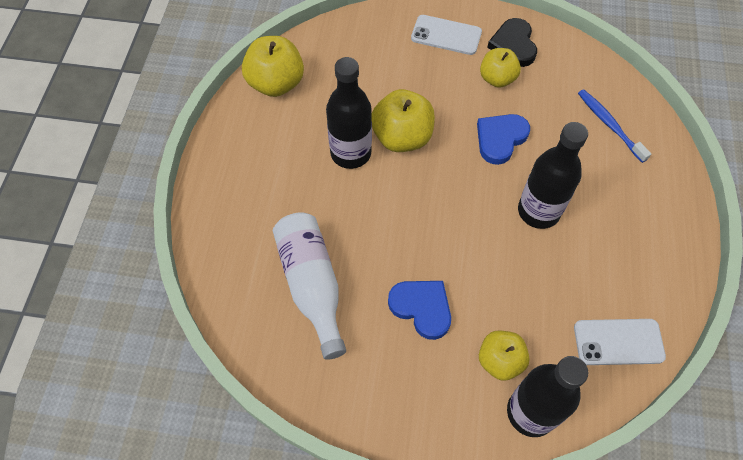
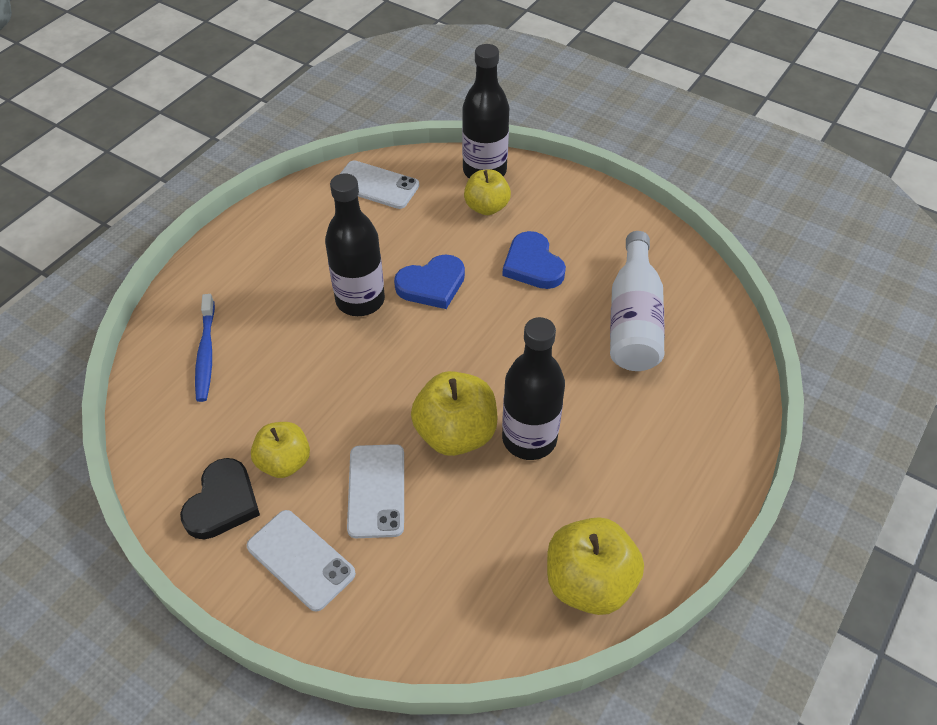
camera: 155 degrees left, 10 degrees down
(429, 84) = (376, 491): none -> white phone
(500, 139) = (341, 386): blue heart -> blue heart (432, 285)

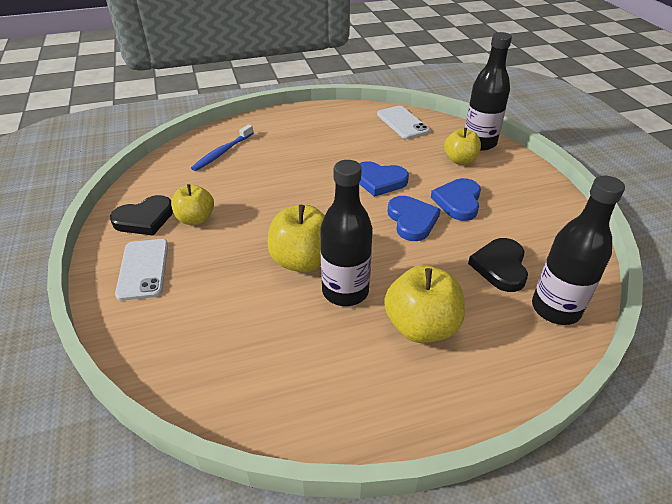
camera: 40 degrees right, 10 degrees down
(360, 300) = (329, 168): black bottle -> black bottle (555, 309)
(376, 491) = (223, 261): white phone -> none
(511, 316) = (412, 220): none -> blue heart
(589, 583) = (284, 403): yellow apple -> yellow apple (421, 326)
(633, 319) = (500, 267): white bottle -> black heart

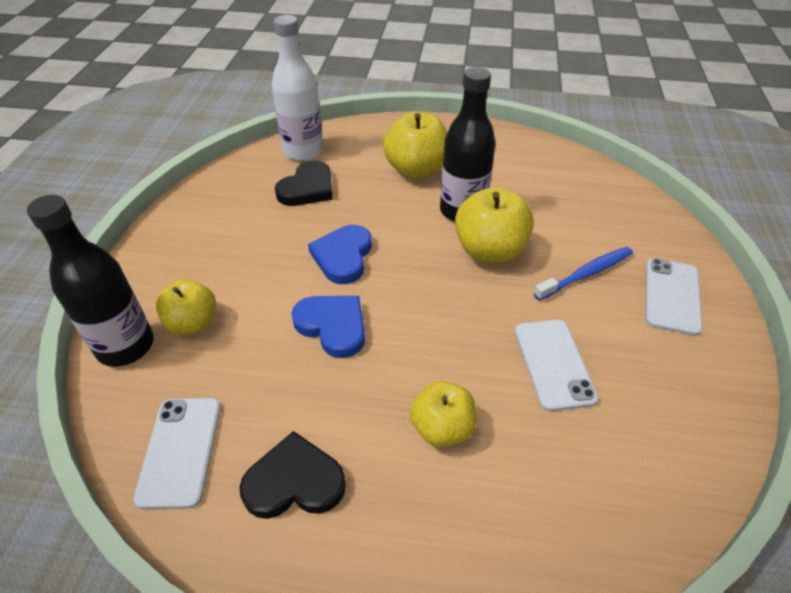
camera: 155 degrees left, 5 degrees up
(144, 219) = (685, 374): black heart -> black heart (294, 482)
(195, 219) = (609, 348): yellow apple -> yellow apple (442, 428)
(222, 152) = (555, 497): blue toothbrush -> blue toothbrush (586, 274)
(232, 201) = (553, 364): none -> white phone
(458, 201) = (269, 262): blue heart -> none
(555, 309) = (303, 151): black bottle -> white bottle

